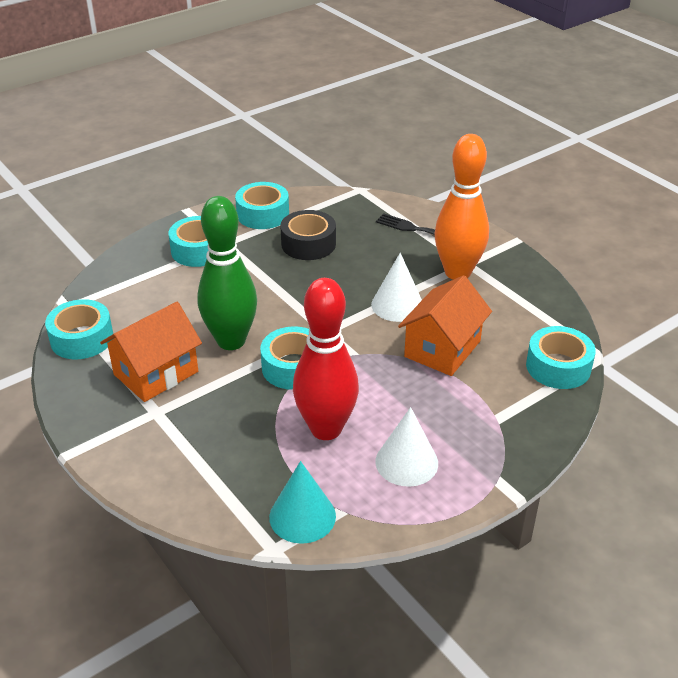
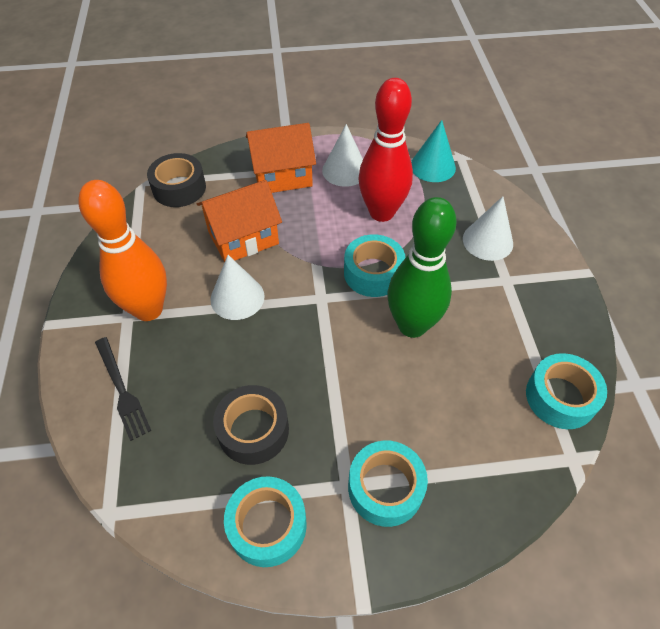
camera: 150 degrees left, 15 degrees up
(156, 373) = (495, 319): orange house -> orange house (282, 175)
(190, 444) = (487, 241): none -> white cone
(558, 367) = (179, 188): turquoise tape -> black tape

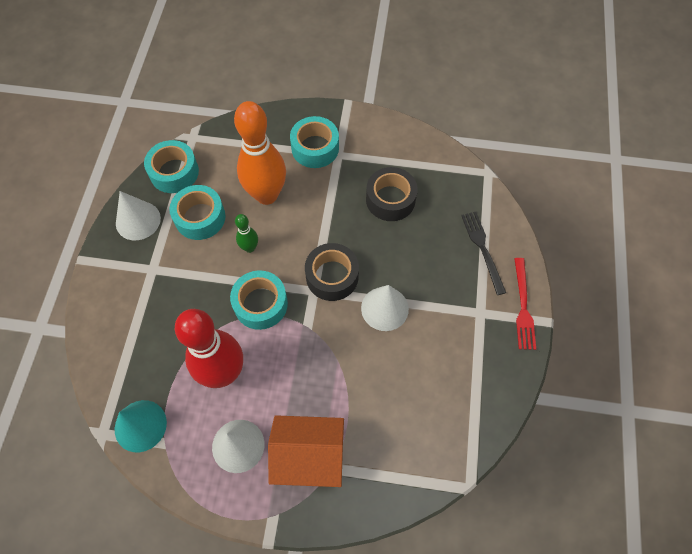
camera: 165 degrees left, 10 degrees up
(76, 333) = (523, 306): none -> red fork
(148, 309) = (462, 315): orange bowling pin -> orange bowling pin (266, 195)
(179, 188) = (426, 466): black tape -> black tape (332, 276)
(243, 237) = (368, 375): orange house -> none
(267, 525) = (391, 145): turquoise tape -> turquoise tape (200, 217)
(412, 325) = (250, 248): green bowling pin -> green bowling pin, size x0.45
(487, 241) = (143, 312): white cone -> white cone (138, 220)

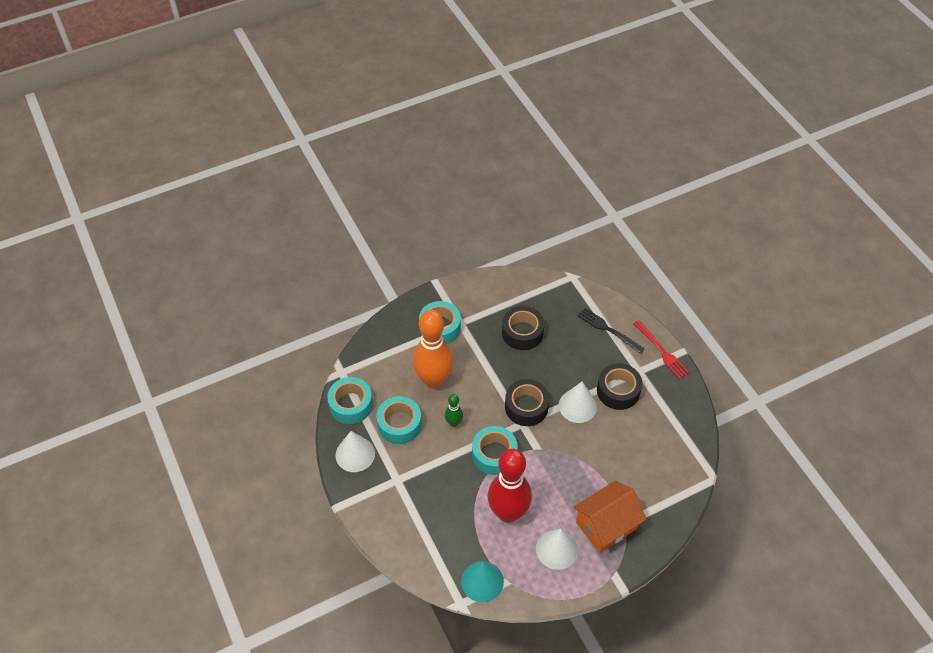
camera: 35 degrees left, 10 degrees down
(440, 320) = (618, 391): none -> black tape

